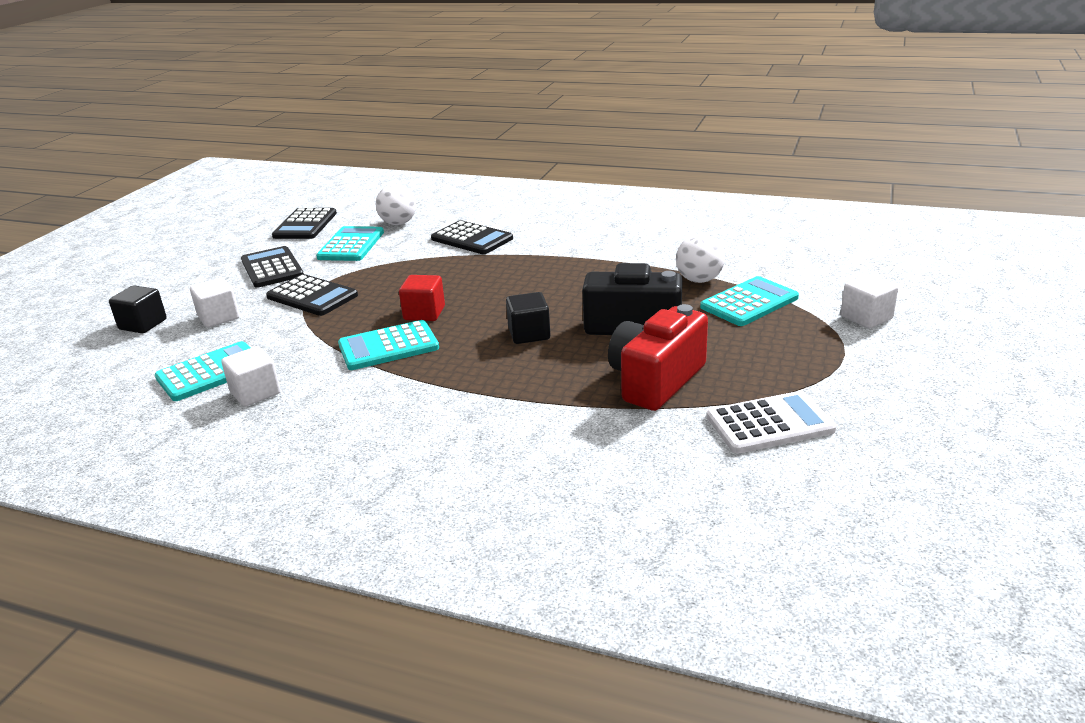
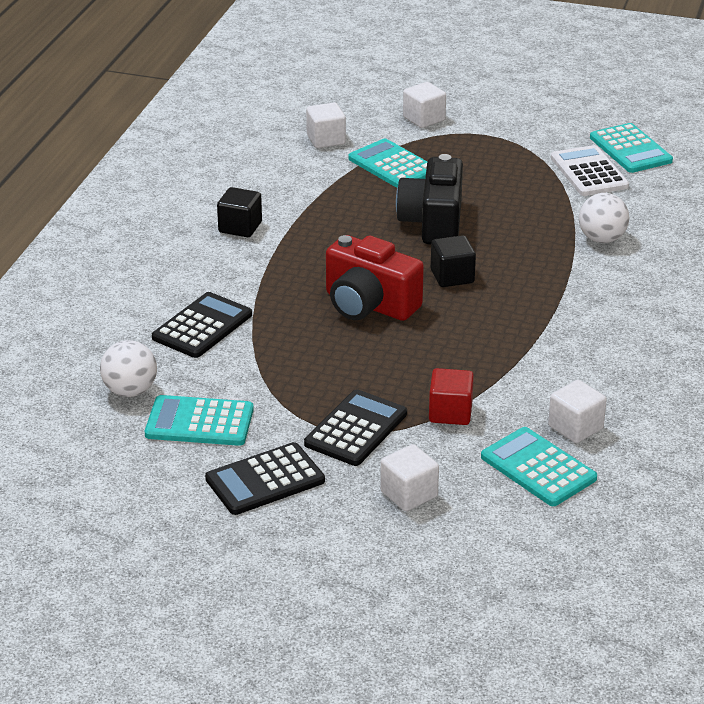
camera: 95 degrees left, 5 degrees up
(143, 324) = (425, 557): black cube -> black cube (240, 227)
(305, 225) = (109, 479): black calculator -> none
(388, 346) = (478, 357): turquoise calculator -> turquoise calculator (630, 149)
(424, 313) = (405, 342): red cube -> red cube (450, 413)
(656, 380) = (532, 214): red camera -> red camera (369, 305)
(699, 280) = (342, 186): white ball -> white ball (601, 239)
(794, 270) = (326, 139): none -> white cube

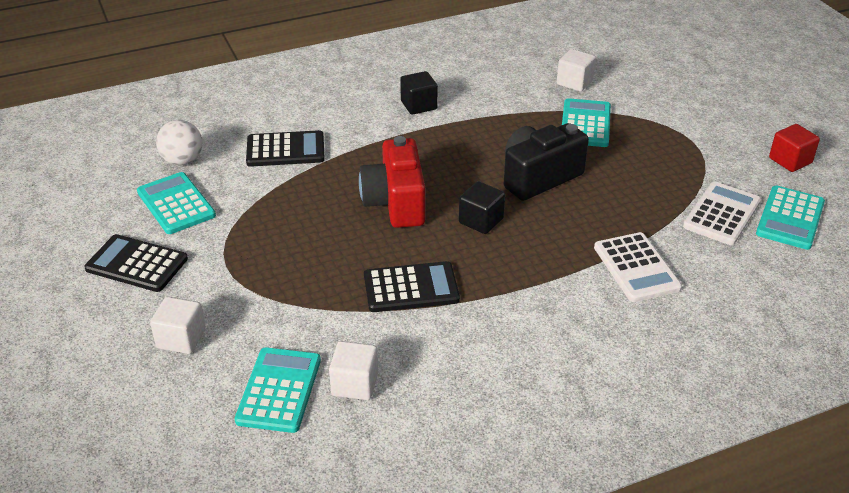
camera: 50 degrees right, 5 degrees up
(356, 429) = (236, 273): black calculator -> black calculator (411, 288)
(424, 119) = (667, 106): white cube -> none
(450, 413) = (304, 308): red cube -> red cube (790, 160)
(601, 239) = (636, 268): white ball -> white calculator

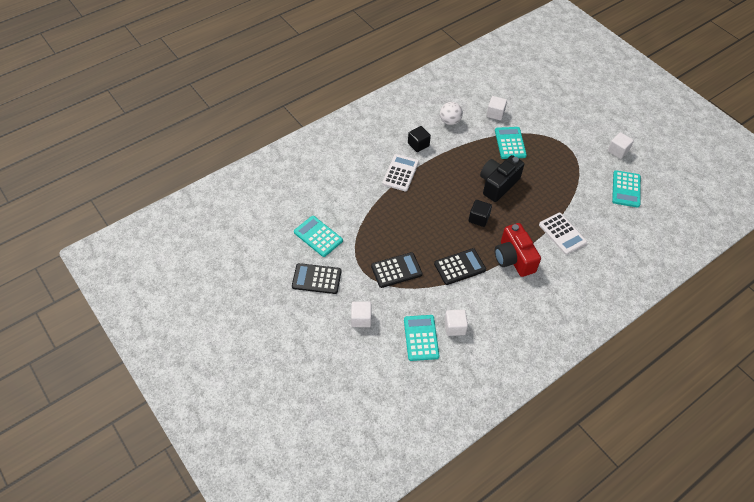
camera: 15 degrees left, 15 degrees up
(182, 160) = (307, 206): white ball -> white ball (450, 121)
(285, 150) = (359, 189): black calculator -> black calculator (396, 270)
(395, 202) = (432, 214): red camera -> red camera (513, 258)
(721, 214) = (593, 192): white calculator -> white calculator (400, 173)
(790, 160) = (618, 151): red cube -> white cube

